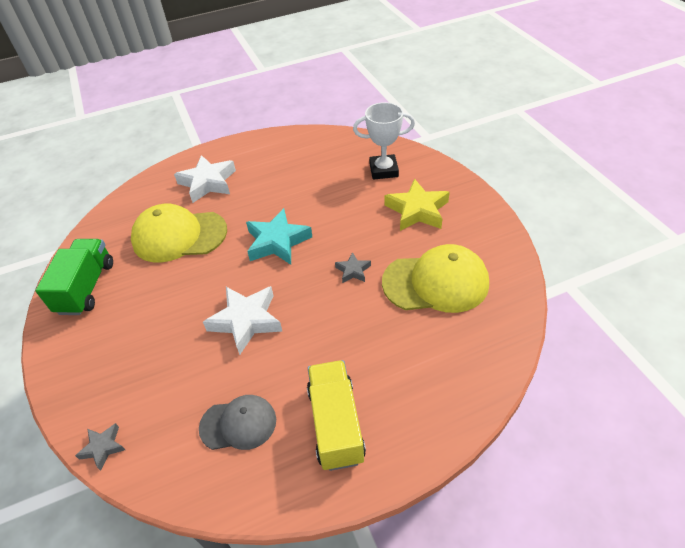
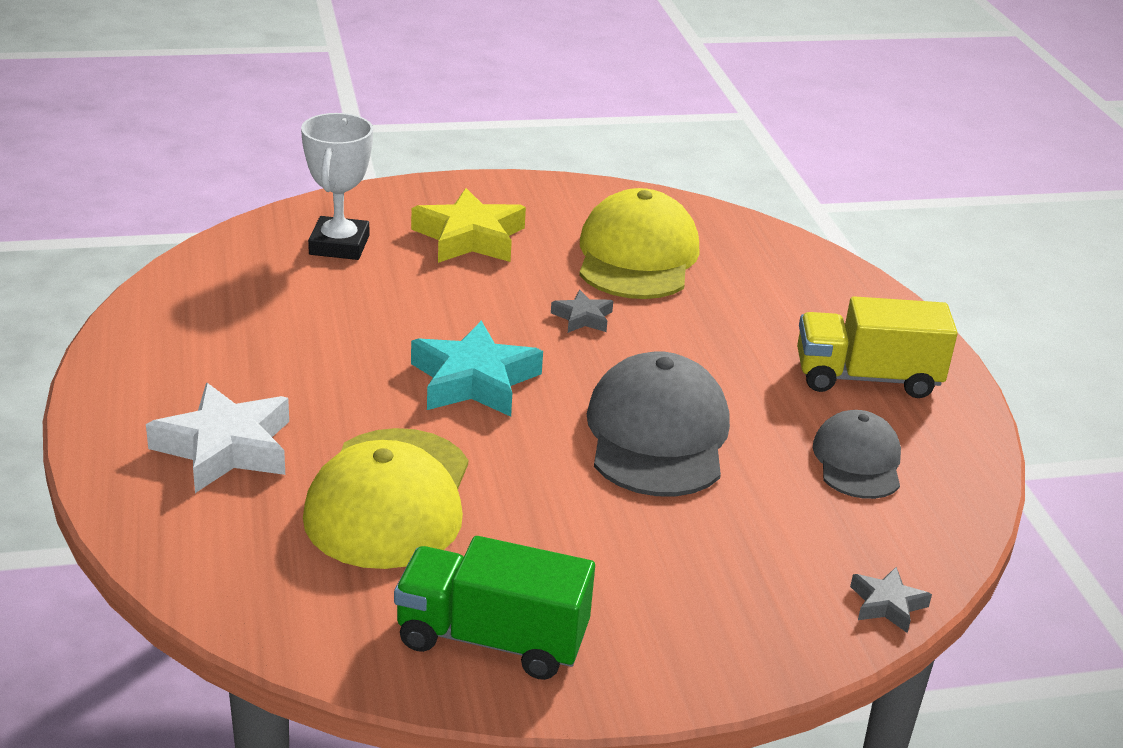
camera: 85 degrees left, 15 degrees down
(246, 321) = (657, 435): white star -> grey cap

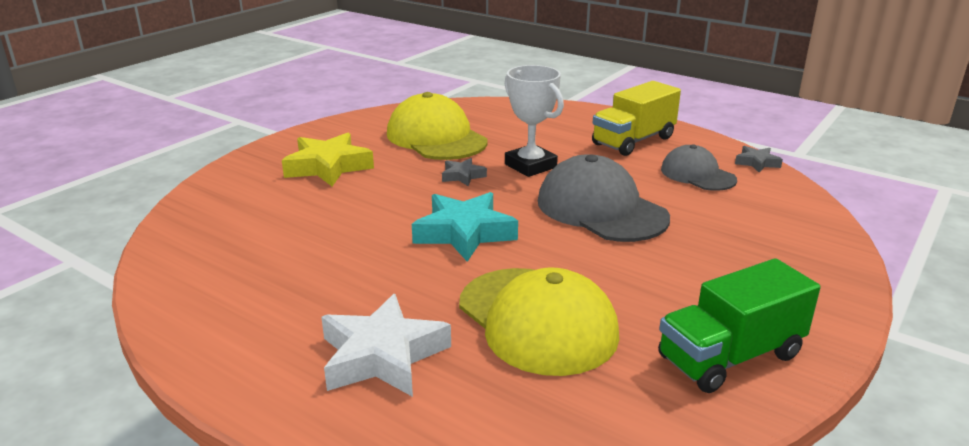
camera: 40 degrees left, 5 degrees down
(339, 245) = (250, 205): white trophy -> white trophy (530, 166)
(887, 604) = (826, 225): grey star -> grey star (757, 163)

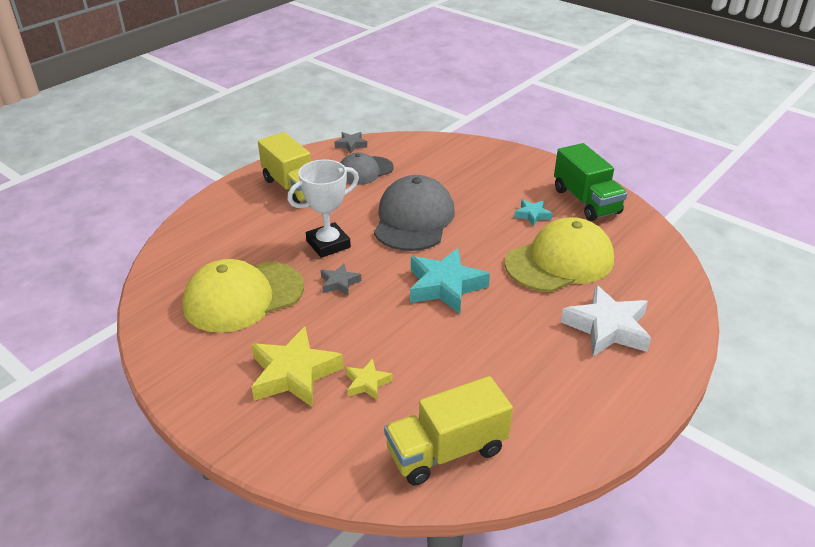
camera: 85 degrees left, 10 degrees up
(206, 240) = (446, 451): none -> yellow truck
(308, 198) = (367, 383): none -> yellow star
(601, 209) = (413, 219): grey cap -> grey cap turned 135 degrees clockwise
(655, 299) = (532, 215): none -> turquoise star

